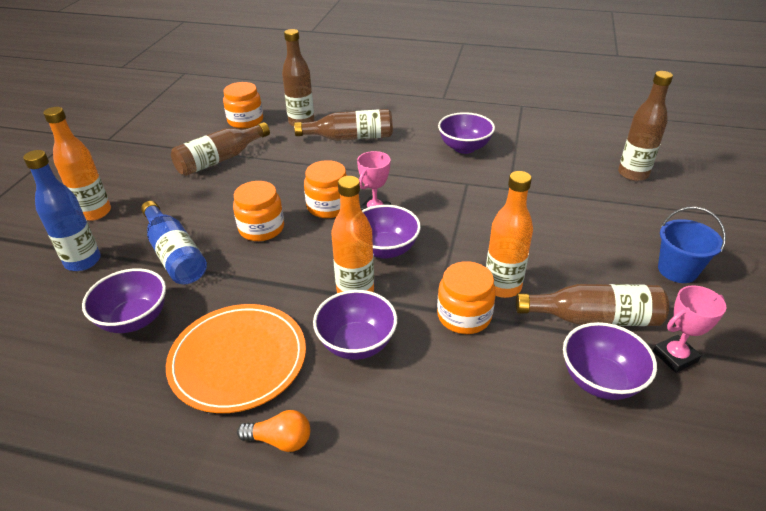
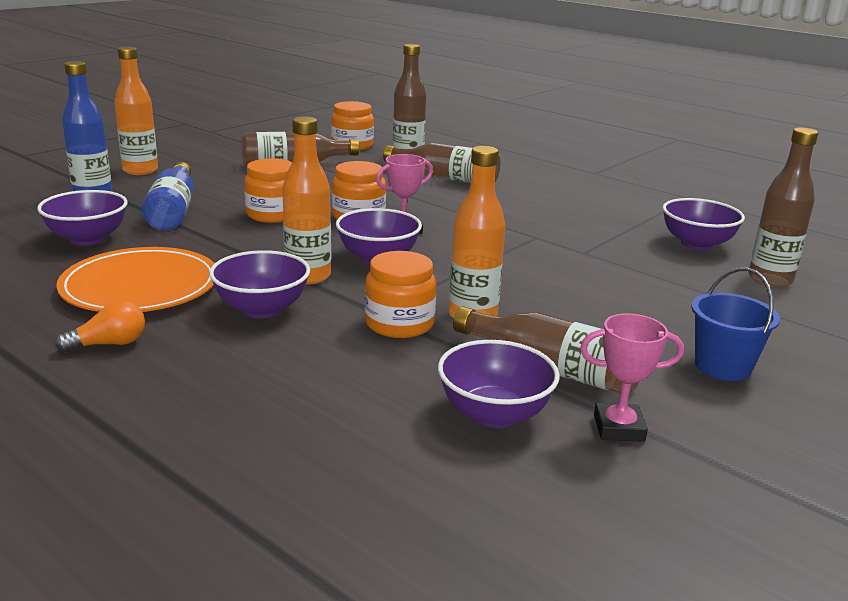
camera: 25 degrees right, 15 degrees down
(280, 440) = (109, 344): orange light bulb -> orange light bulb turned 60 degrees counterclockwise
(464, 147) = (569, 212): purple bowl -> purple bowl (696, 244)

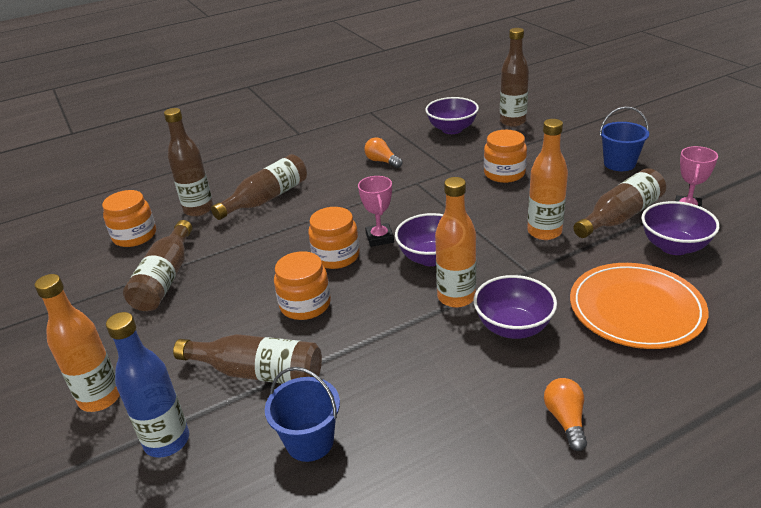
camera: 65 degrees left, 10 degrees up
(88, 238) = (310, 441): purple bowl -> blue bucket
(140, 286) = (449, 399): orange plate -> orange plate (636, 309)
(173, 211) = (258, 372): blue bottle -> brown bottle
(399, 324) = (550, 264): orange jar -> orange jar (504, 173)
(570, 216) = (382, 161): none -> orange light bulb

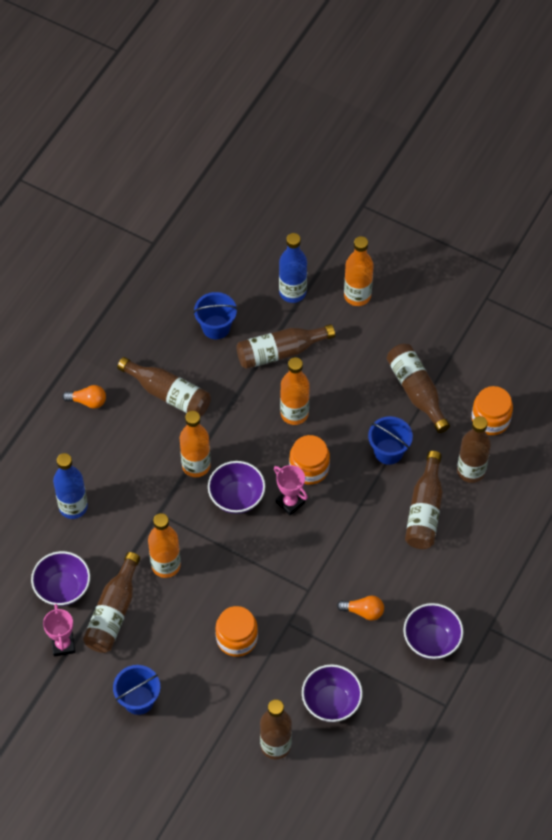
camera: 145 degrees right, 25 degrees up
(249, 243) = (388, 451): none -> blue bucket
(305, 304) = (294, 414): orange jar -> orange bottle
(440, 382) = (168, 394): none -> brown bottle
(513, 327) = (145, 455): purple bowl -> purple bowl (431, 640)
(565, 420) = (88, 401): orange light bulb -> orange light bulb turned 45 degrees counterclockwise
(636, 309) = (73, 507): orange plate -> blue bottle

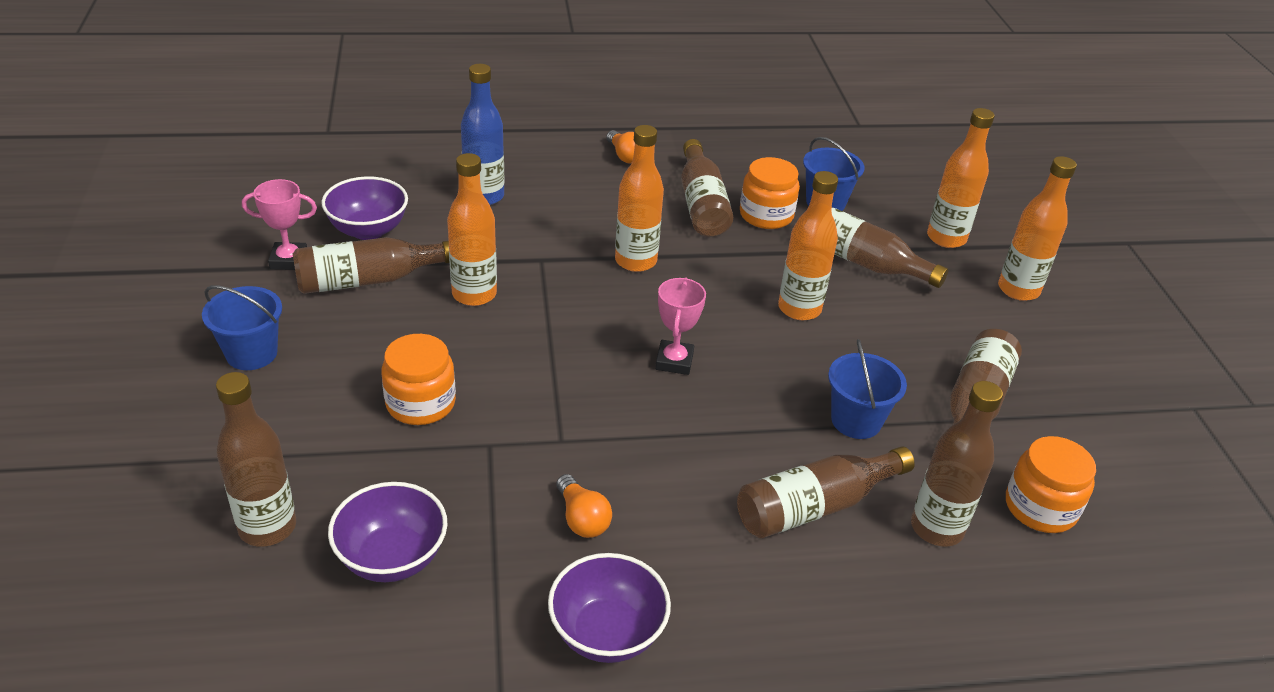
camera: 50 degrees right, 20 degrees down
(63, 645) = (289, 260): pink trophy -> pink trophy turned 45 degrees clockwise
(236, 497) = (629, 312): purple bowl -> none
(292, 292) = (946, 238): blue bottle -> orange bottle
(309, 468) = (742, 356): orange jar -> orange jar (766, 215)

